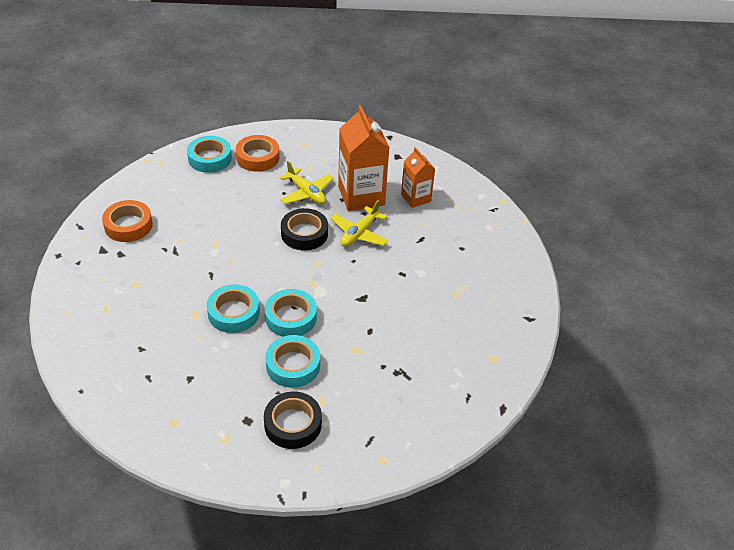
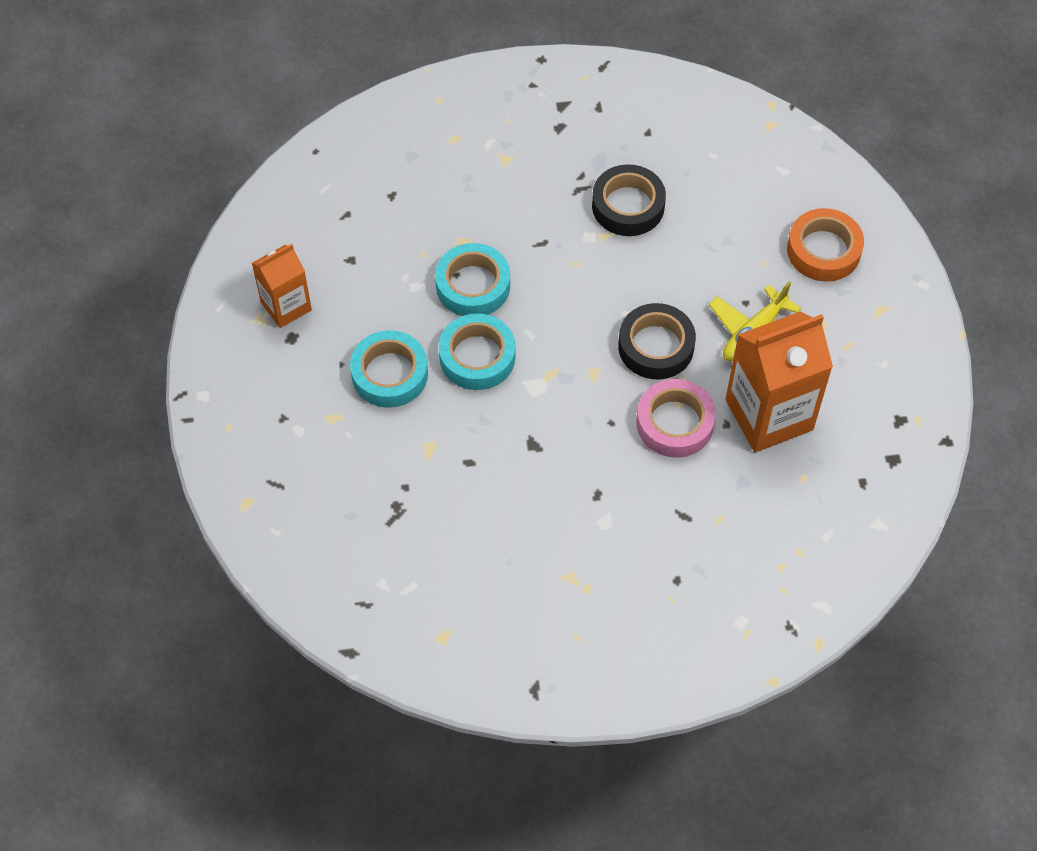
camera: 85 degrees right, 15 degrees up
(128, 225) = (619, 121): orange tape -> none
(210, 158) = (801, 185): turquoise tape -> none
(293, 424) = (291, 390): black tape -> black tape (628, 206)
(359, 233) = (675, 423): yellow plane -> pink tape
(415, 198) = (786, 499): orange carton -> orange carton (286, 306)

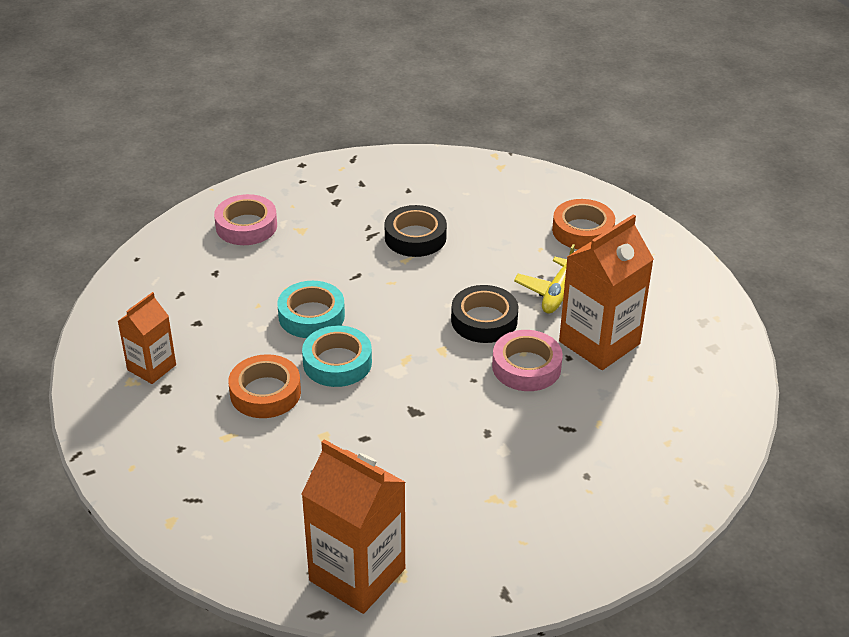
camera: 20 degrees left, 20 degrees down
(389, 374) = (265, 393): turquoise tape -> orange tape
(401, 621) = (357, 574): none -> orange carton
(447, 137) = (246, 226): none -> pink tape

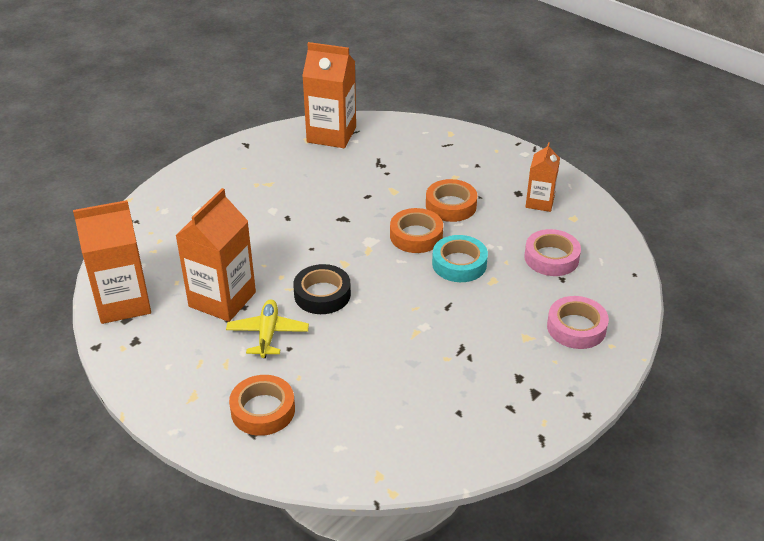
camera: 160 degrees right, 0 degrees up
(337, 362) = (416, 236): turquoise tape -> orange tape
(415, 237) = (420, 357): black tape -> none
(526, 367) = (275, 266): pink tape -> pink tape (551, 258)
(716, 367) = (123, 303): none -> orange carton

